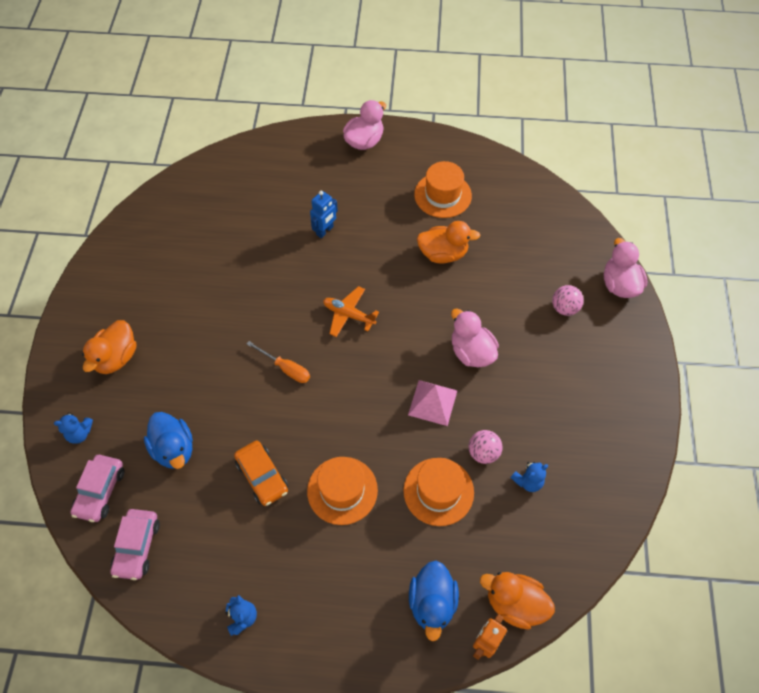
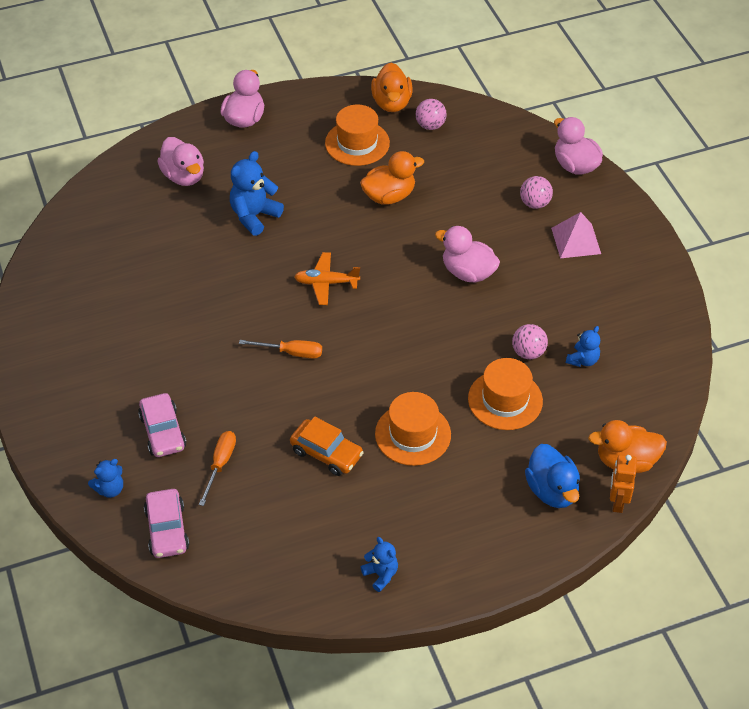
camera: 25 degrees left, 10 degrees down
(116, 357) = (103, 408): orange duck -> orange duck (391, 103)
(137, 547) = (238, 560): pink car -> pink car (163, 432)
(174, 449) = (220, 464): blue duck -> orange screwdriver
(290, 175) = (184, 176): none -> pink duck
(325, 231) = (254, 216): blue robot -> blue teddy bear
(432, 402) = (455, 328): pink pyramid -> pink pyramid (576, 240)
(512, 201) = (430, 125): none -> pink ball

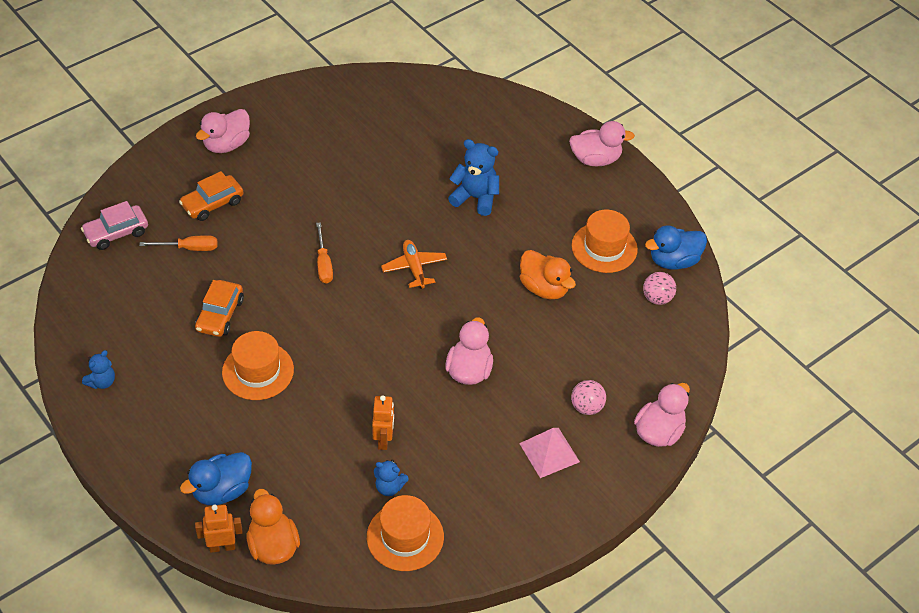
camera: 70 degrees right, 0 degrees up
(110, 489) = (147, 188): blue teddy bear -> none
(163, 432) = (212, 203): pink car -> orange car
(184, 176) = (503, 138): pink duck -> pink duck (227, 144)
(391, 103) = (674, 261): orange duck -> blue duck
(505, 400) = (319, 433): orange hat -> orange hat (405, 537)
(528, 352) = (384, 440): pink ball -> orange robot

